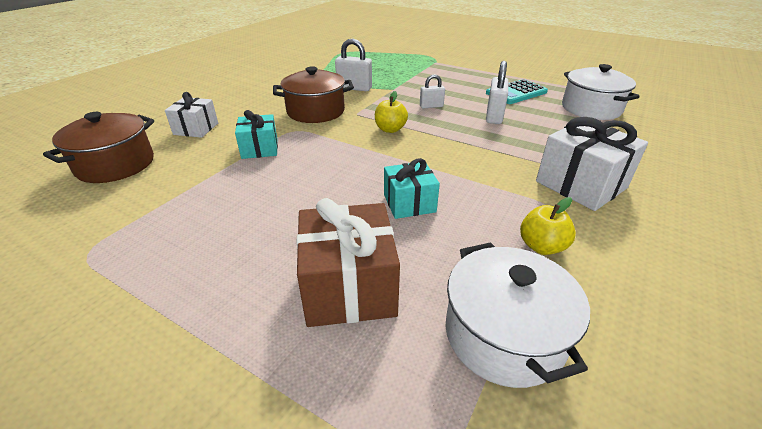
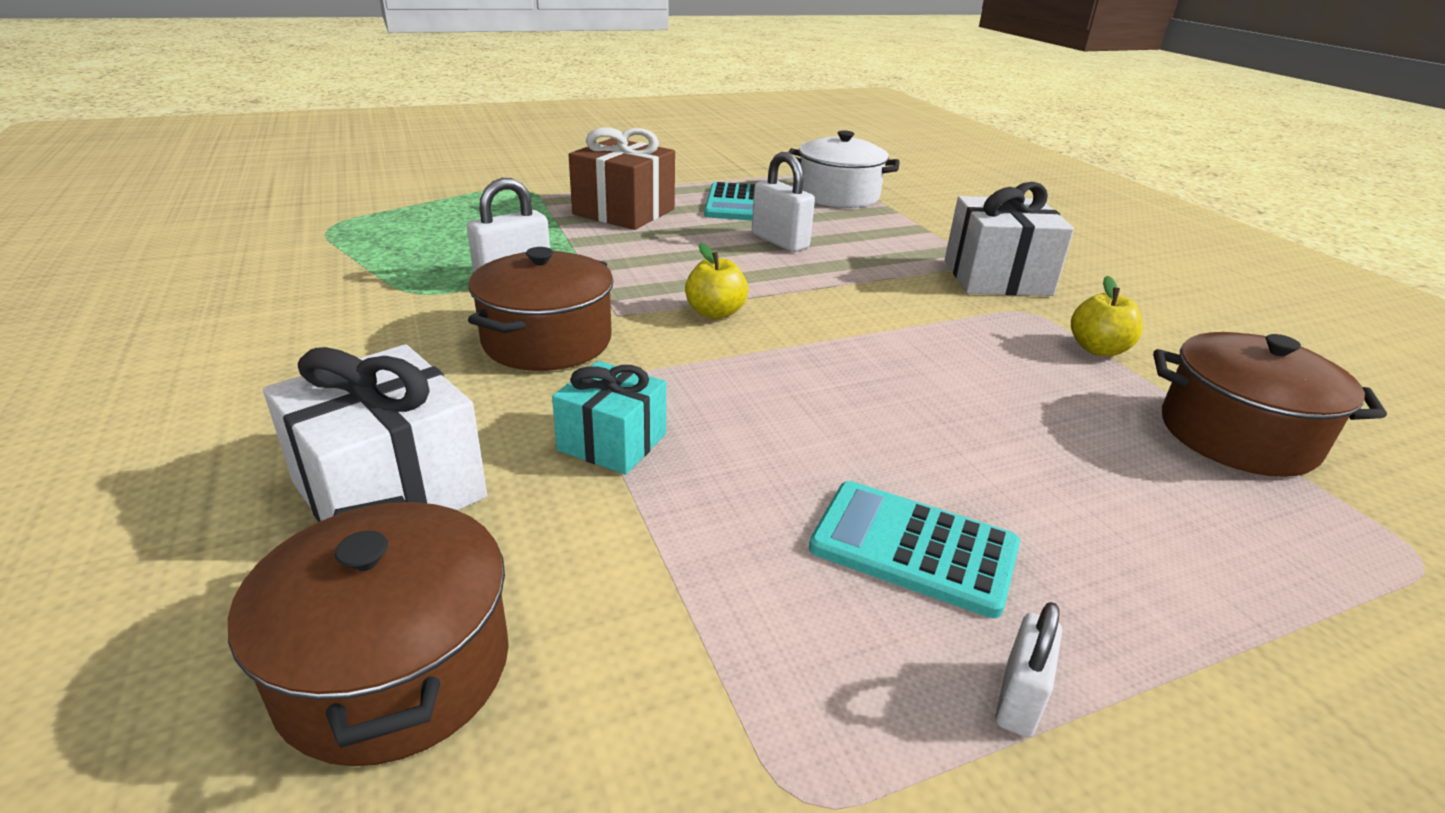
camera: 55 degrees left, 5 degrees down
(196, 129) = (390, 490): white gift -> white gift, size x1.60
(249, 236) = (913, 548): none -> turquoise calculator
(349, 287) = (1106, 500): brown gift -> brown gift (624, 212)
(409, 203) = (942, 383): turquoise gift -> none
(431, 106) = (686, 259): white padlock -> white padlock (1019, 699)
(503, 335) = (1237, 435): white pot -> brown pot

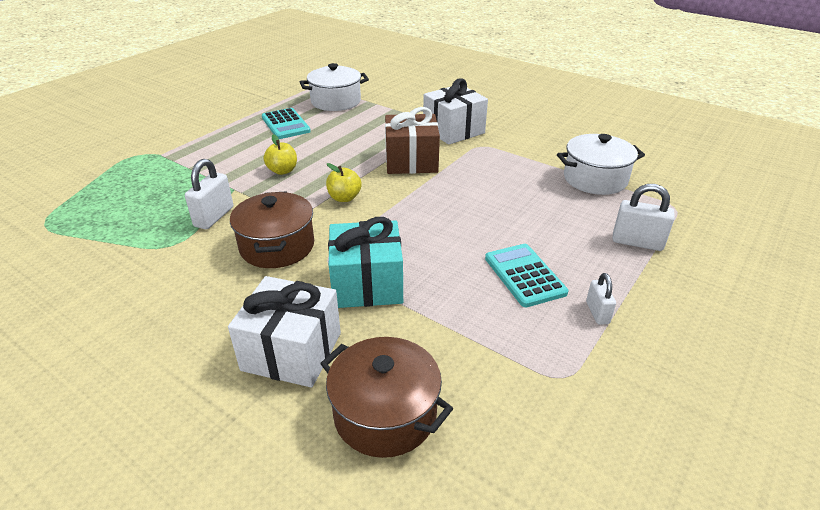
camera: 30 degrees left, 5 degrees up
(612, 442) = (367, 284): turquoise gift -> turquoise gift, size x1.60
(624, 212) = (227, 150): brown gift -> brown gift (411, 161)
(779, 241) = (334, 143): white padlock -> white padlock (637, 242)
(913, 548) = (524, 275): turquoise calculator -> turquoise calculator turned 75 degrees clockwise
(1098, 349) = (522, 156): yellow apple -> yellow apple (282, 171)
(1237, 435) = (595, 179): brown pot -> white pot

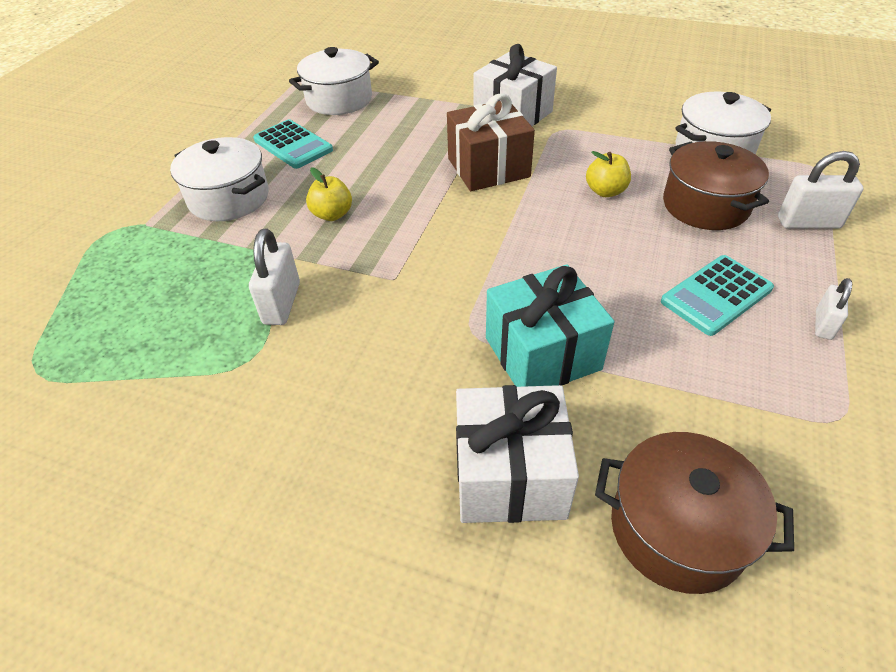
camera: 15 degrees left, 10 degrees up
(222, 149) = (229, 198): none -> white pot
(277, 246) = (395, 327): brown pot -> brown pot (705, 205)
(344, 198) = (437, 237): yellow apple -> yellow apple (605, 191)
(524, 275) = (716, 295): turquoise calculator -> turquoise calculator turned 90 degrees counterclockwise
(597, 313) = (823, 324): white padlock -> white padlock turned 45 degrees clockwise

